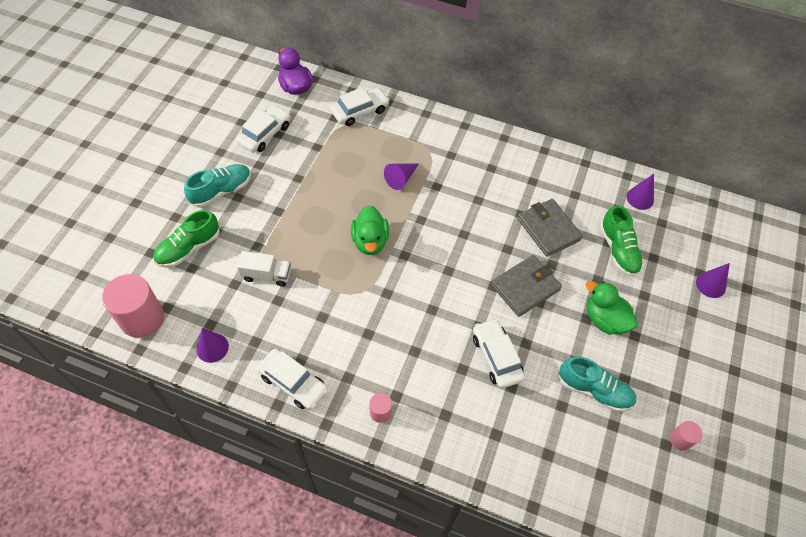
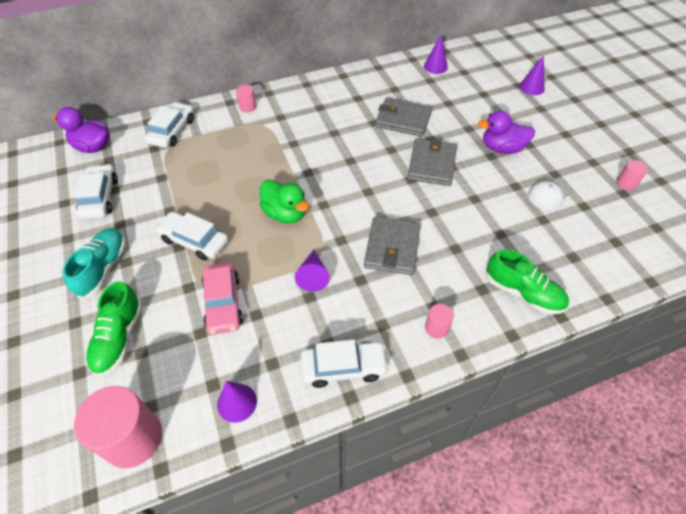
camera: 40 degrees left, 5 degrees down
(266, 275) = (223, 303): white truck -> pink car
(401, 178) = (260, 155): purple cone -> purple cone (313, 276)
(416, 329) = (392, 248): none -> grey wallet
(435, 128) = (248, 107): none -> pink cylinder
(496, 357) = (467, 222): white car -> white car (194, 241)
(594, 390) = (548, 194): turquoise shoe -> white cap
(604, 320) = (502, 148): green duck -> purple duck
(618, 250) = (459, 103): green shoe -> green shoe (523, 292)

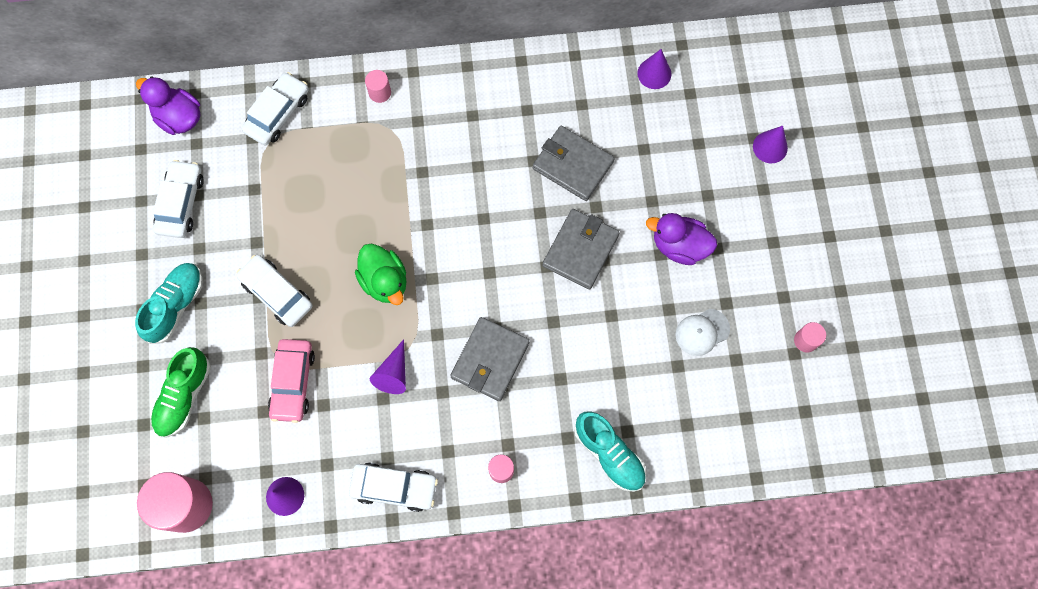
camera: 15 degrees right, 20 degrees up
(523, 292) = (609, 454): green shoe -> turquoise shoe

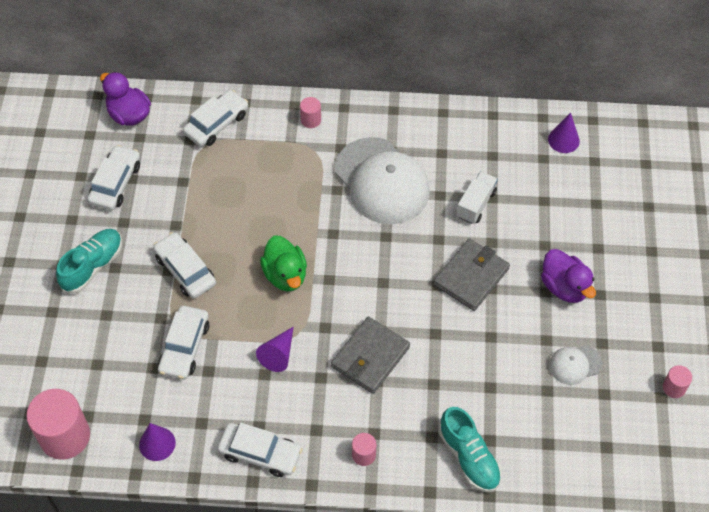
camera: 10 degrees right, 15 degrees down
(184, 396) = (83, 343): green shoe -> none
(293, 382) = (184, 347): pink car -> white car
(468, 154) = (382, 181): none -> white cap
(573, 165) = (476, 204): grey wallet -> white truck
(679, 246) = (564, 287): purple duck -> purple duck turned 150 degrees counterclockwise
(770, 147) = (663, 216): purple cone -> none

